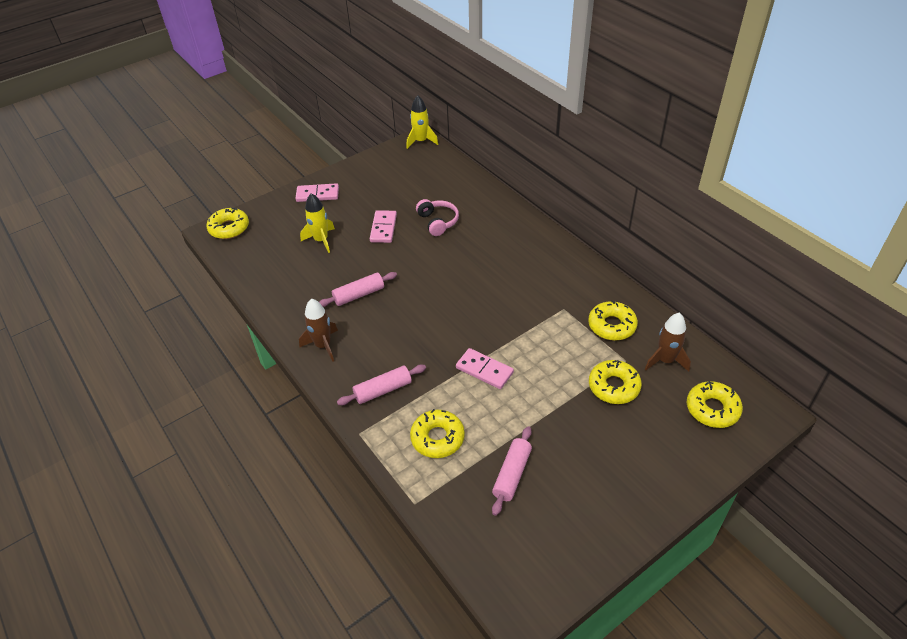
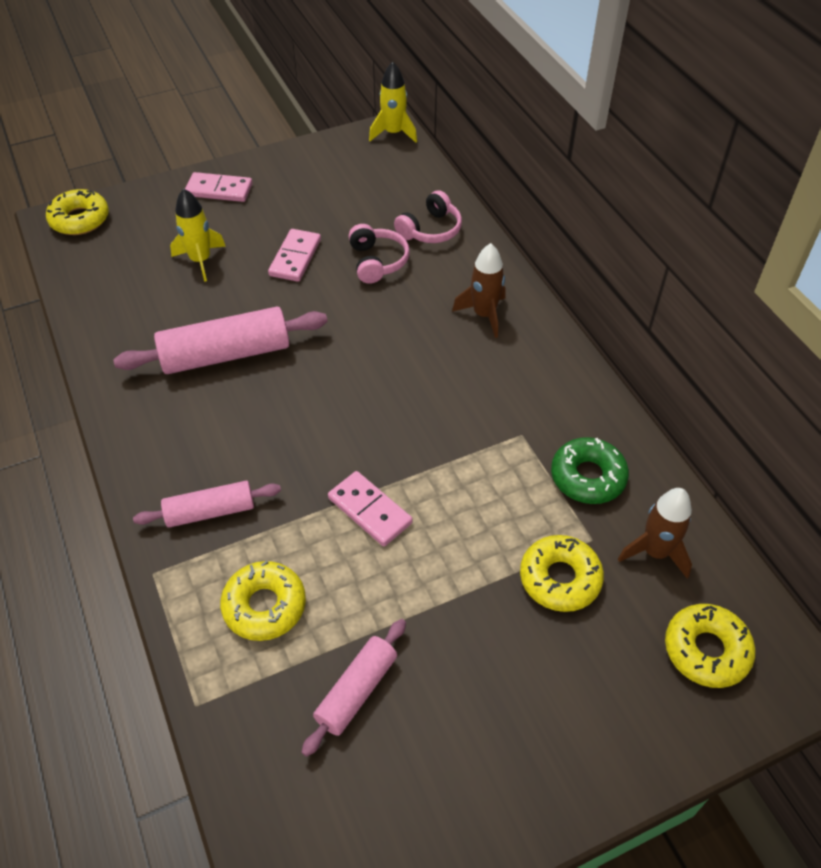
camera: 10 degrees right, 5 degrees up
(323, 345) = (148, 423): brown rocket -> brown rocket (484, 315)
(359, 295) = (226, 354): pink rolling pin -> pink rolling pin, size x1.65
(465, 197) = (430, 230): none -> pink headphones
(611, 326) = (588, 477): yellow donut -> green donut

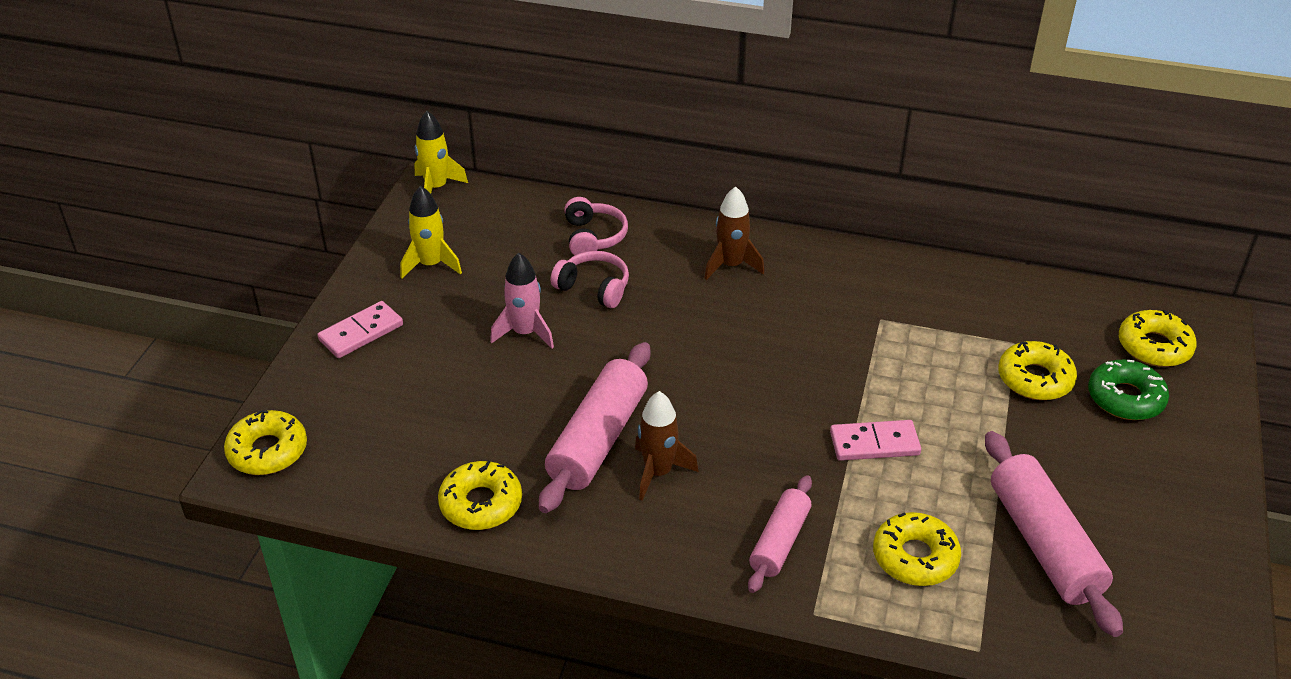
camera: 50 degrees left, 10 degrees down
(114, 335) = (481, 503): none -> yellow donut
(200, 261) = (449, 394): yellow rocket -> yellow rocket (431, 265)
(295, 258) = (525, 333): pink domino -> pink rocket
(356, 691) = (1044, 544): pink rolling pin -> pink rolling pin, size x1.65
(588, 477) = (955, 311): green donut -> green donut (1125, 398)
(655, 552) = (1053, 320): brown rocket -> brown rocket (658, 472)

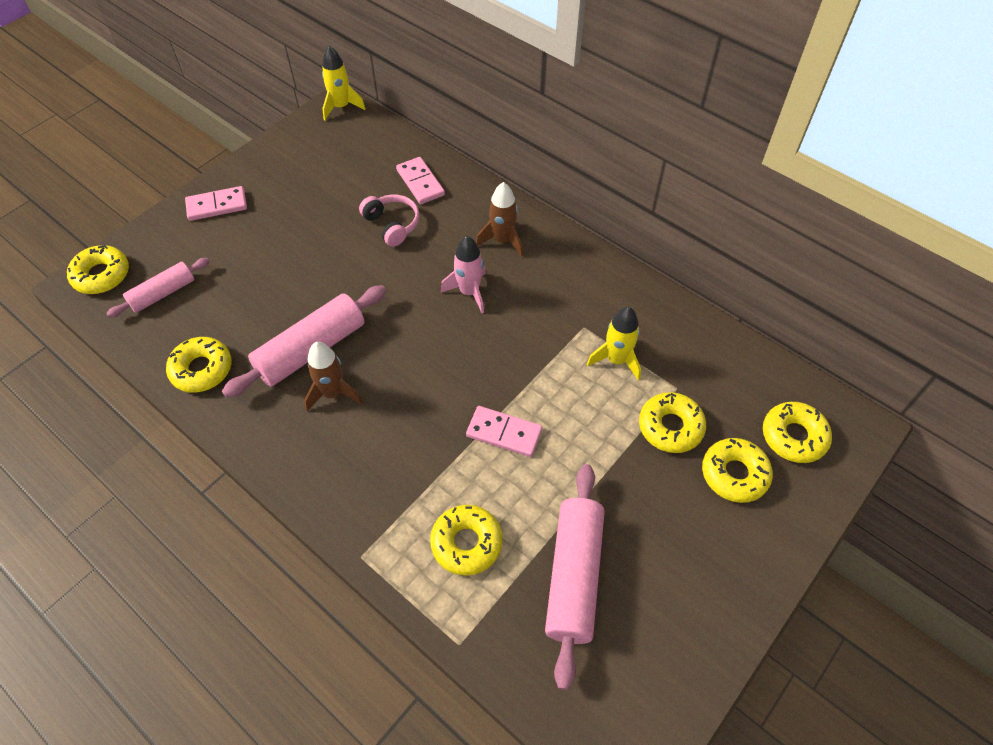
camera: 25 degrees right, 15 degrees up
(431, 265) = (296, 168): yellow rocket -> yellow rocket (616, 360)
(525, 333) = (321, 244): pink rocket -> pink rocket (469, 292)
(593, 237) = (420, 183): pink headphones -> pink domino
(779, 542) = (377, 486): pink rolling pin -> pink rolling pin (163, 293)
(1125, 398) = (734, 474): green donut -> yellow donut

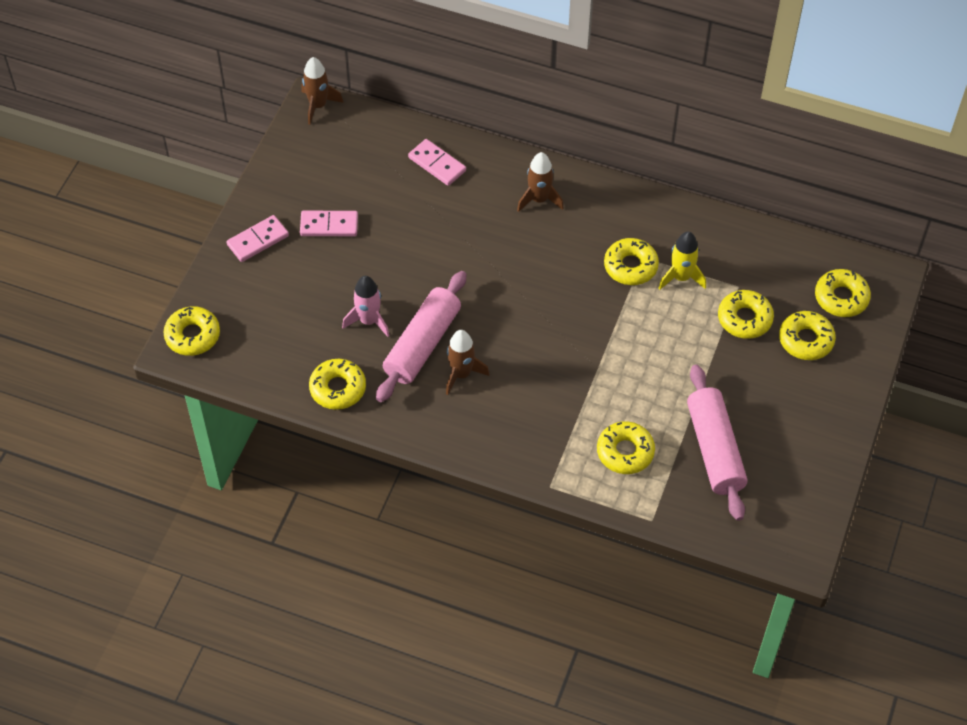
camera: 20 degrees left, 0 degrees up
(163, 293) = (260, 335): pink rolling pin -> none
(341, 107) = (318, 105): yellow rocket -> brown rocket
(392, 225) = (432, 212): pink headphones -> none
(469, 292) = (532, 255): pink rocket -> pink rocket (368, 321)
(504, 433) = (616, 363): pink domino -> pink domino (329, 225)
(566, 332) = (630, 266): none -> yellow donut

